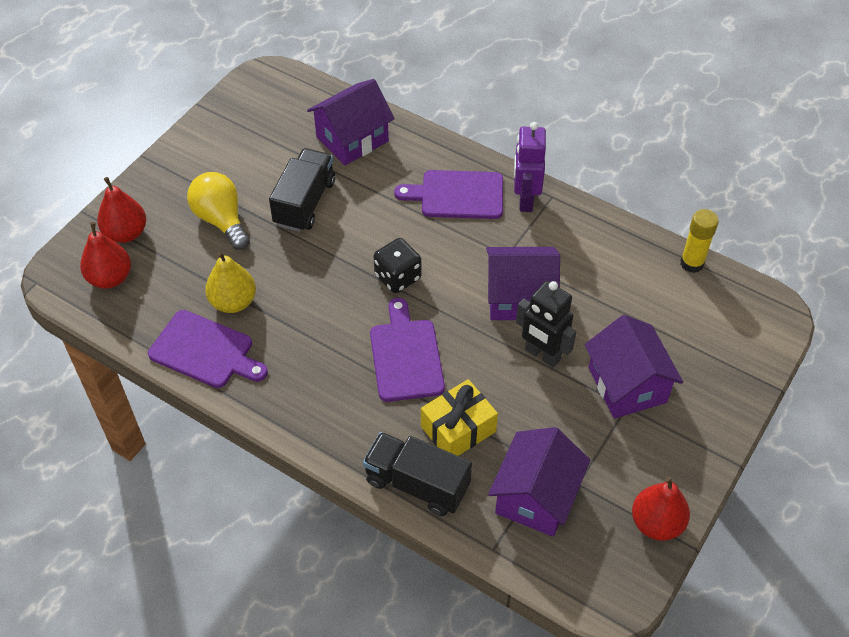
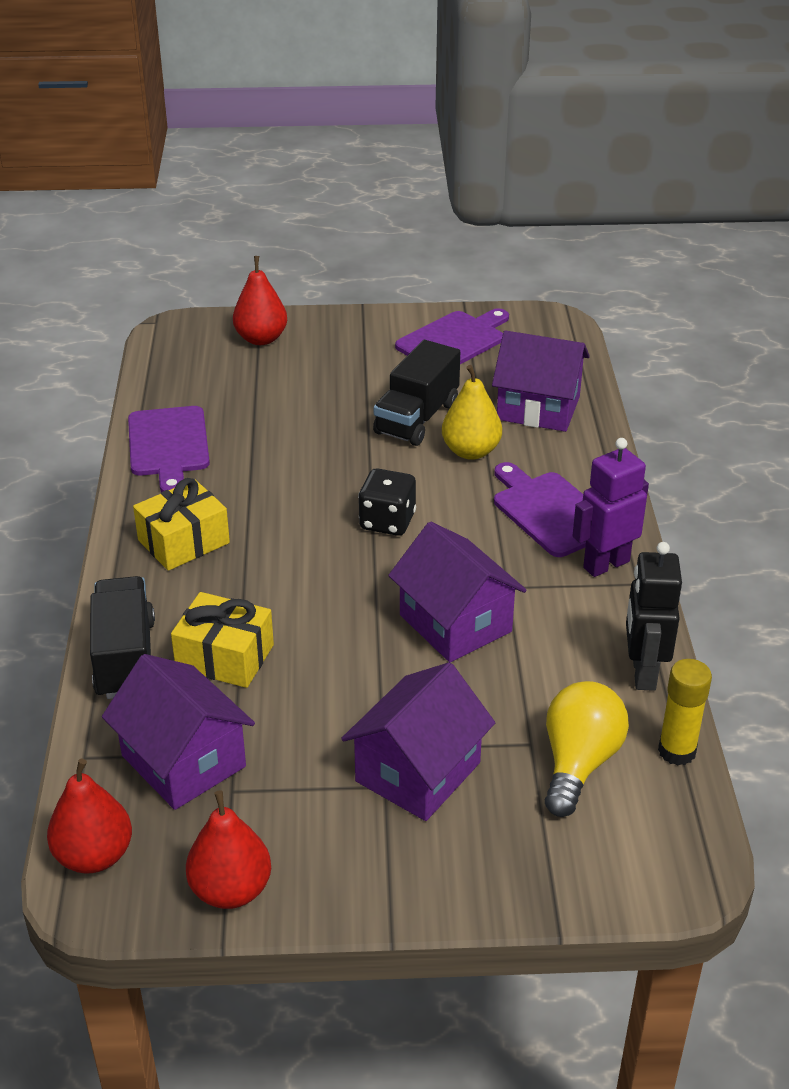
camera: 55 degrees right, 15 degrees down
(110, 278) = (200, 355): red pear -> red pear (94, 856)
(221, 220) = (336, 381): yellow light bulb -> yellow light bulb (578, 763)
(233, 302) = (244, 434): yellow pear -> yellow pear (471, 451)
(305, 203) = (416, 418): black truck -> black truck turned 135 degrees clockwise
(323, 395) = (183, 541): none -> yellow gift
(406, 356) = (287, 575): purple cutting board -> purple cutting board (454, 341)
(536, 497) = (184, 761): purple house -> purple house turned 60 degrees clockwise
(542, 355) = (391, 678): black robot -> black robot (643, 673)

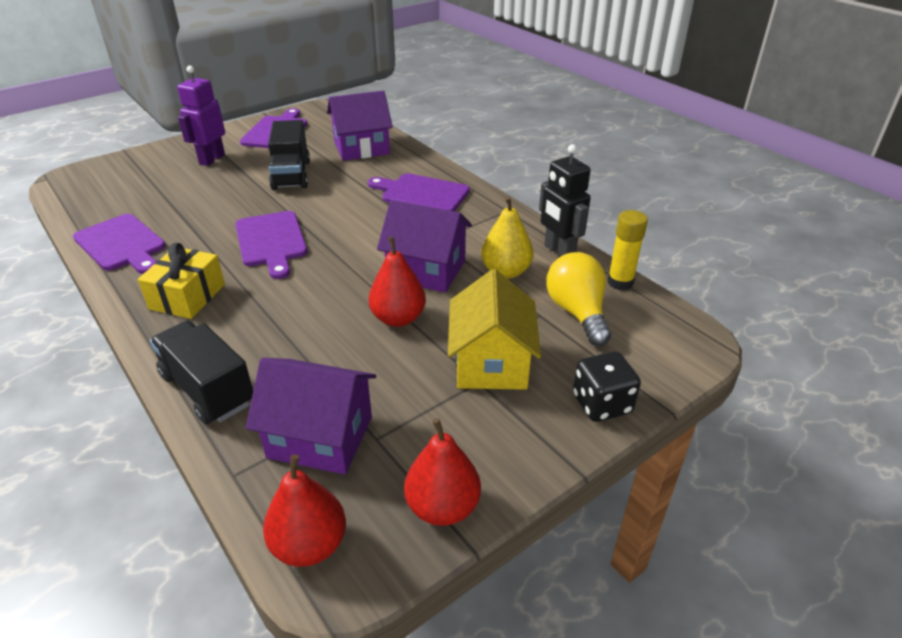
camera: 35 degrees left, 0 degrees up
(225, 657) = (287, 354): yellow gift -> none
(261, 339) = (140, 166): red pear -> red pear (398, 318)
(318, 507) = (271, 241): none -> purple cutting board
(387, 521) = (326, 233): black dice -> black dice (601, 404)
(418, 772) = (491, 362): purple house -> yellow house
(471, 451) = (343, 180): yellow pear -> yellow pear (506, 272)
(606, 564) = (480, 208): purple robot -> purple robot (212, 159)

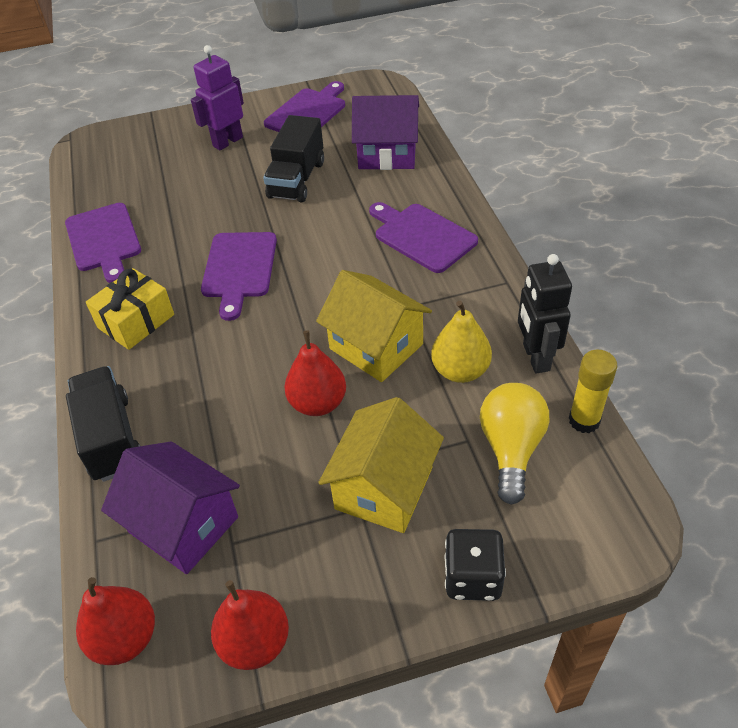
camera: 25 degrees right, 10 degrees up
(426, 270) = (376, 346): purple house -> yellow house

